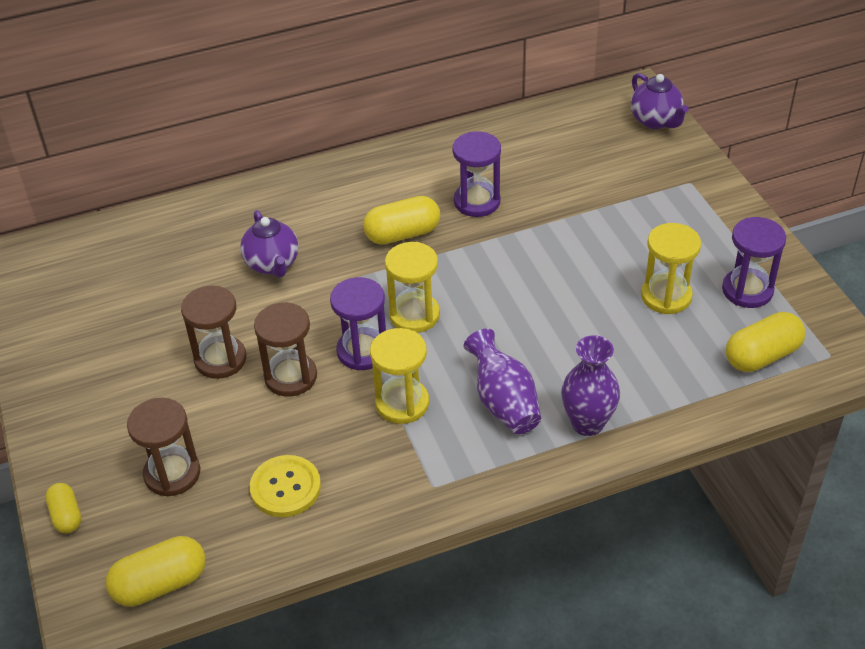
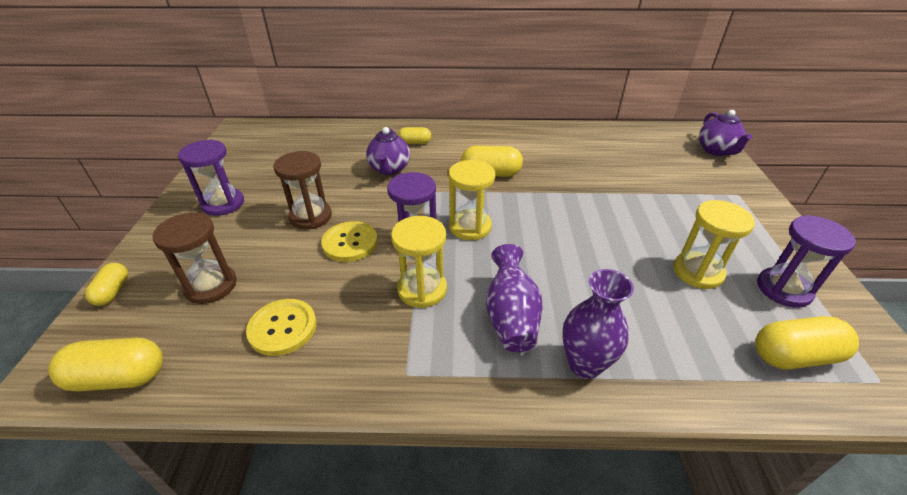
camera: 20 degrees right, 5 degrees down
(279, 212) = (415, 143): none -> yellow capsule
(290, 377) = (350, 243): brown hourglass -> yellow button
(477, 202) = (556, 167): purple hourglass -> purple hourglass (223, 204)

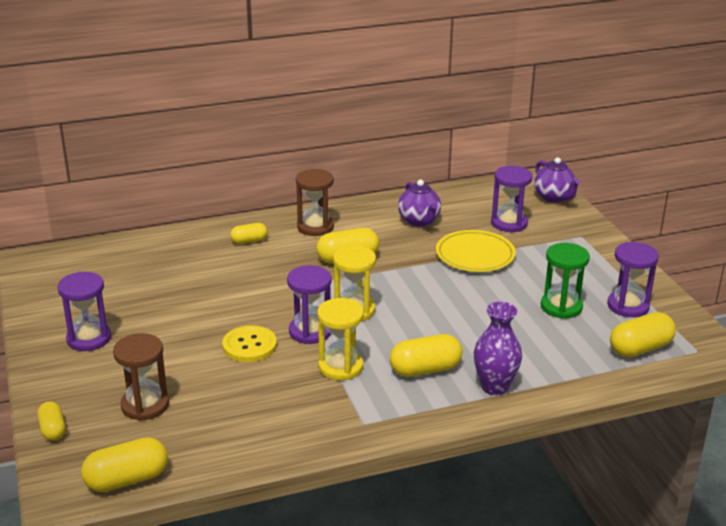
camera: 20 degrees left, 10 degrees down
(282, 328) = (239, 419): yellow button -> none
(310, 217) = (192, 332): brown hourglass -> brown hourglass (315, 227)
(389, 169) = (241, 273): purple teapot -> purple teapot (419, 221)
(511, 317) = (425, 369): purple vase -> yellow capsule
(616, 194) = (475, 255): none -> yellow plate
(662, 168) = (509, 223): none -> purple hourglass
(698, 272) = (561, 307): yellow hourglass -> green hourglass

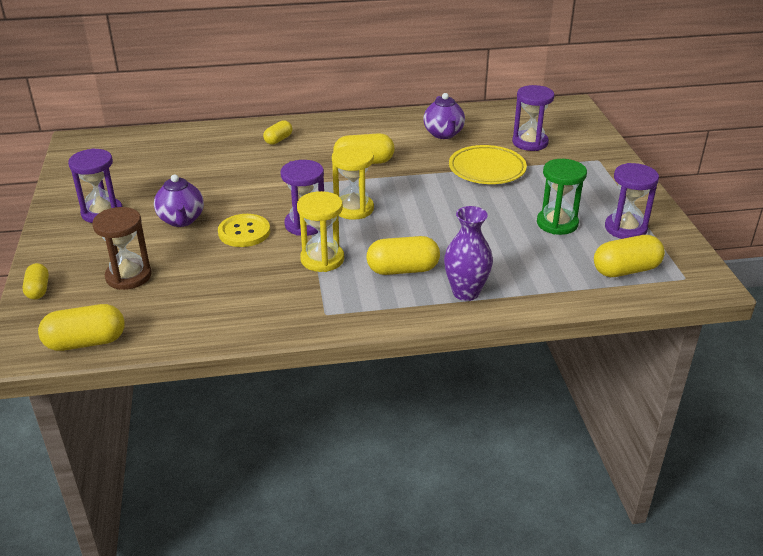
camera: 10 degrees right, 5 degrees up
(249, 241) = (278, 140): yellow capsule -> yellow capsule turned 45 degrees counterclockwise
(315, 227) = (344, 132): brown hourglass -> none
(554, 197) = (582, 123): purple teapot -> purple teapot (181, 220)

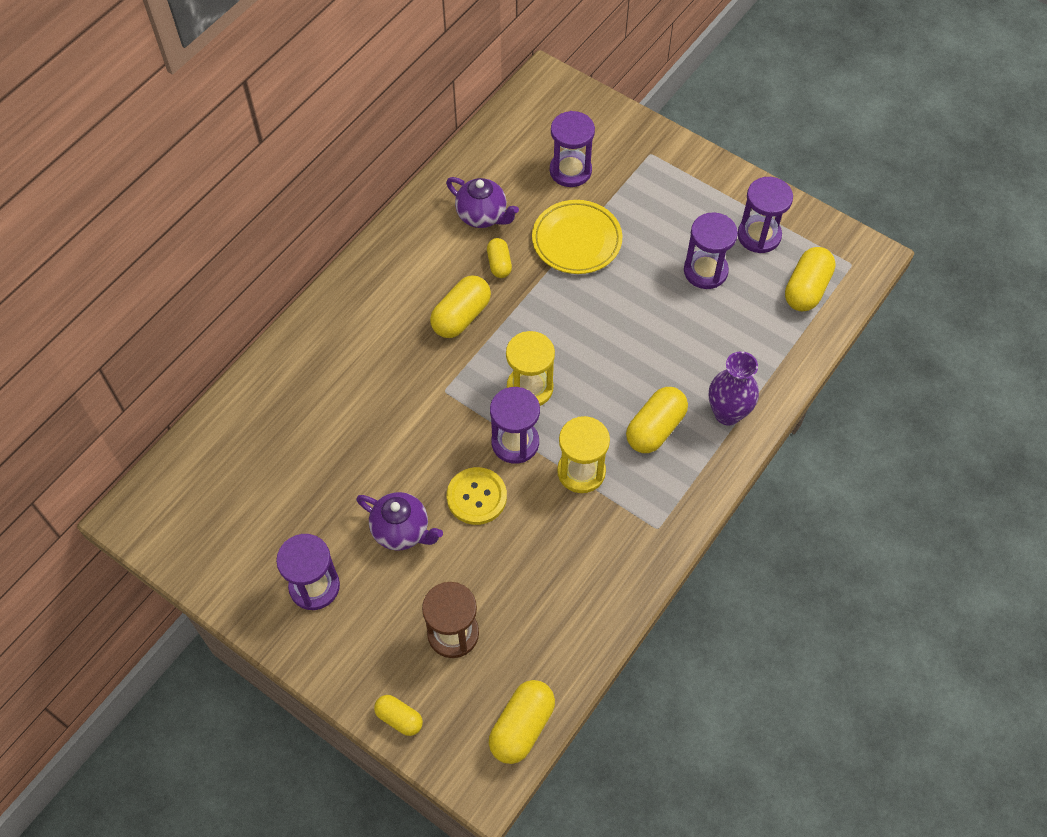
camera: 45 degrees left, 25 degrees up
(278, 140) = (339, 347): yellow capsule -> yellow capsule (499, 264)
(557, 223) = (705, 271): green hourglass -> purple hourglass

